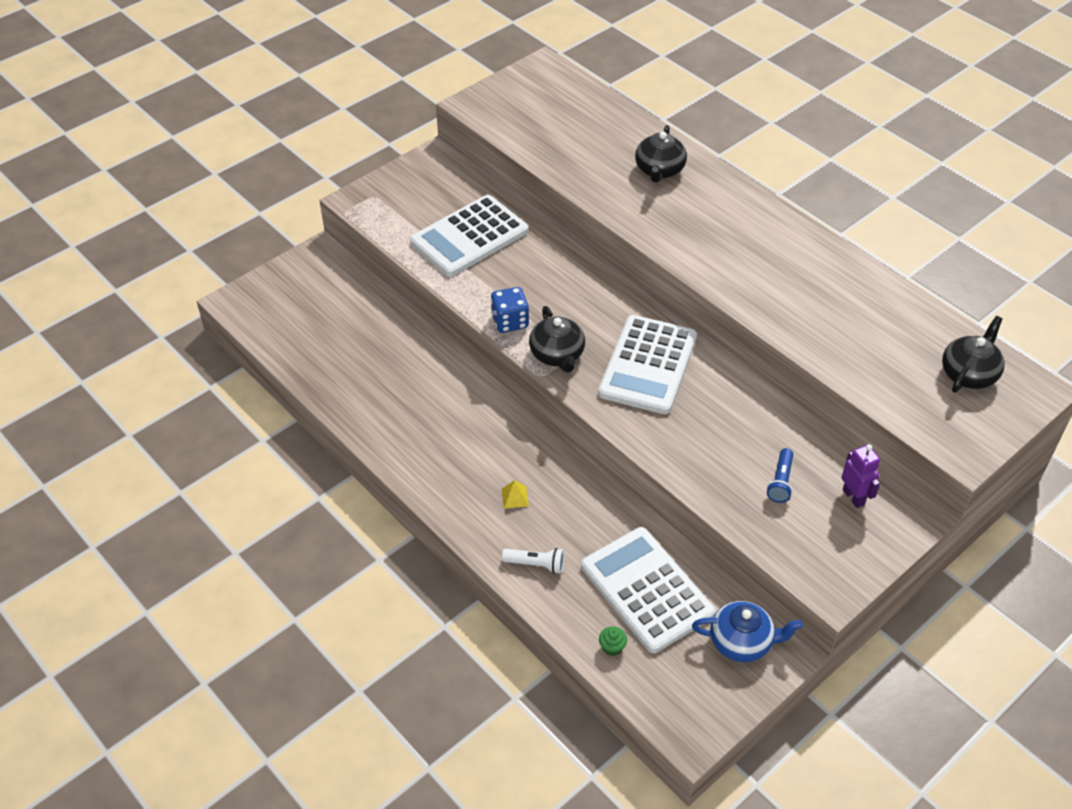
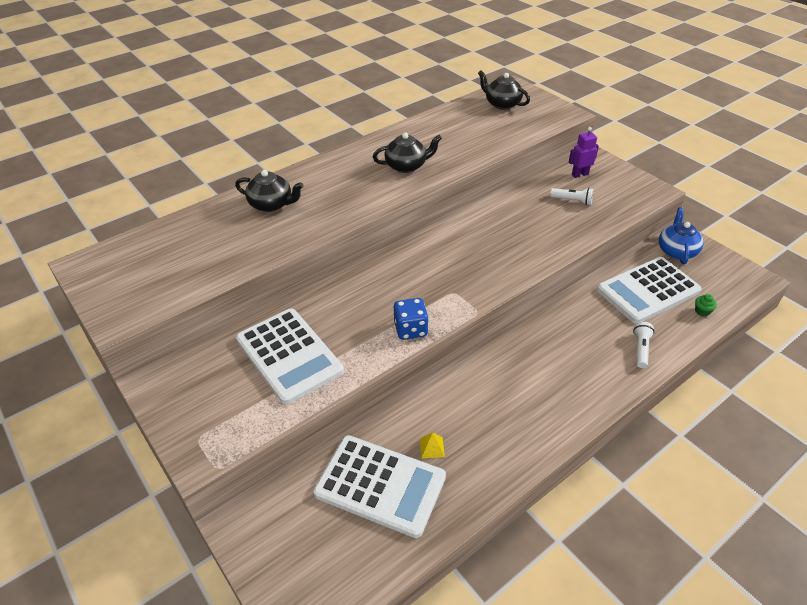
camera: 85 degrees left, 5 degrees down
(515, 497) = (576, 359): yellow pyramid -> yellow pyramid (432, 447)
(557, 355) = (453, 301): black teapot -> black teapot (407, 166)
(648, 365) = (465, 251): white calculator -> white calculator (380, 485)
(780, 482) = (572, 201): blue flashlight -> white flashlight

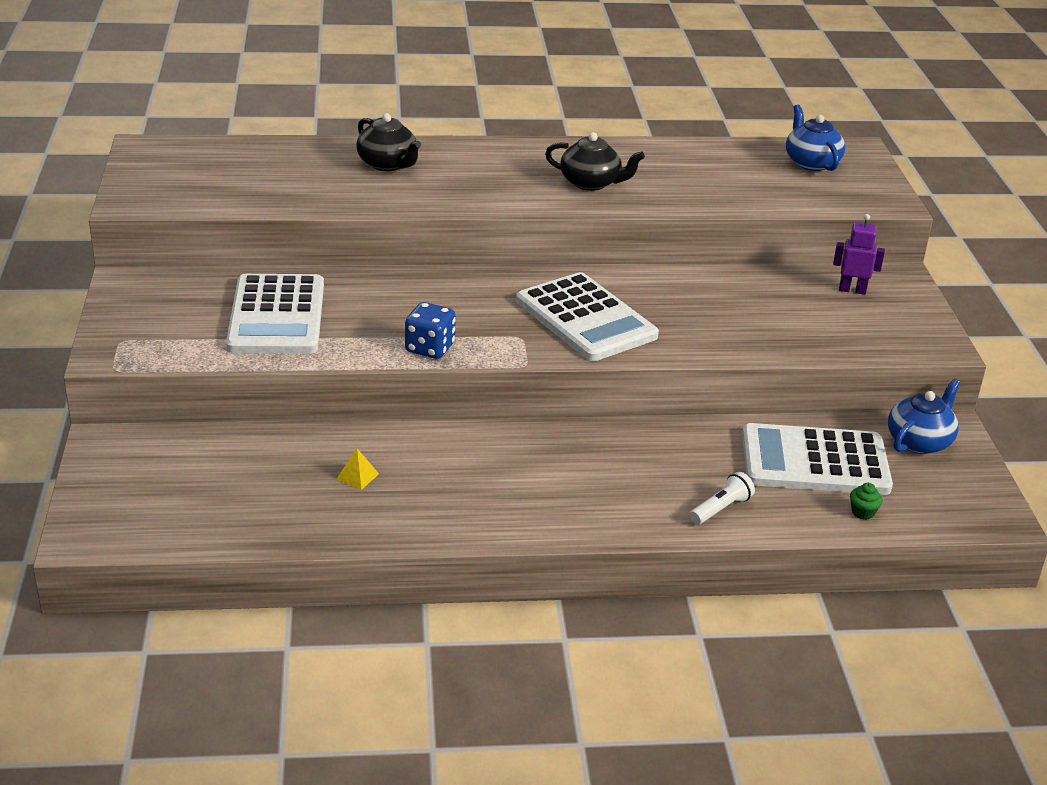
camera: 30 degrees right, 10 degrees down
(380, 485) = (269, 479): white calculator -> white calculator (585, 319)
(502, 104) = (811, 162): black teapot -> blue teapot
(572, 201) = (800, 312): white flashlight -> none

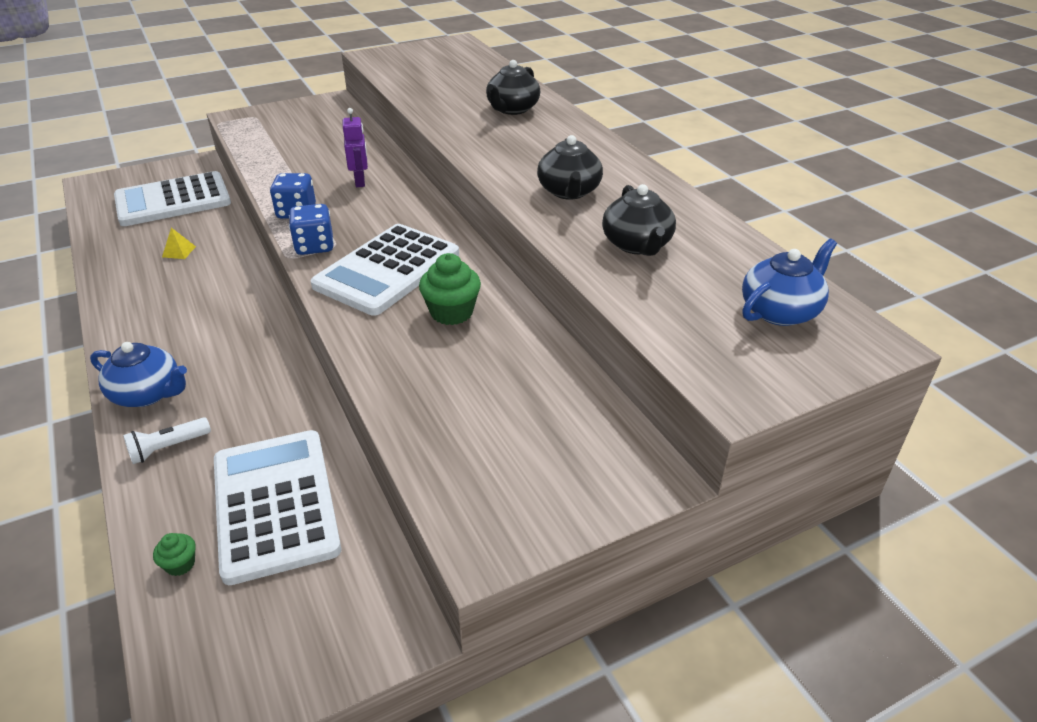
camera: 70 degrees right, 5 degrees up
(276, 316) = (313, 150): white calculator -> white calculator (173, 200)
(513, 348) = (314, 246): none -> blue dice
(674, 303) = (451, 312): none -> green cupcake
(697, 181) = (637, 245): none -> black teapot
(721, 509) = (168, 448): white flashlight -> white flashlight turned 120 degrees clockwise
(852, 290) = (578, 436): purple robot -> purple robot (360, 182)
(919, 441) = (353, 598): blue teapot -> blue teapot (148, 394)

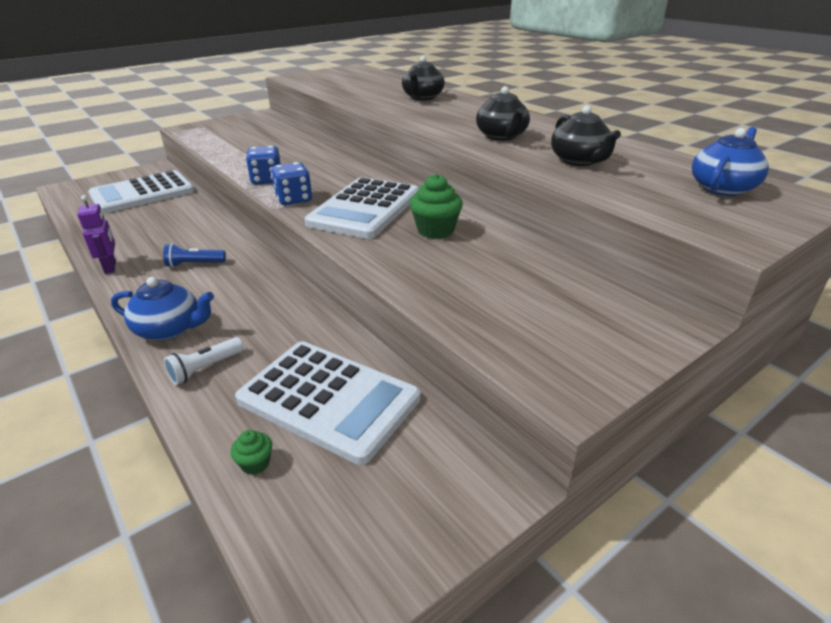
camera: 10 degrees left, 5 degrees down
(179, 251) = (160, 226): yellow pyramid -> none
(198, 310) = (194, 264): none -> blue flashlight
(275, 504) = (328, 399): white calculator -> white calculator turned 150 degrees clockwise
(360, 182) = (311, 158): purple robot -> purple robot (111, 267)

